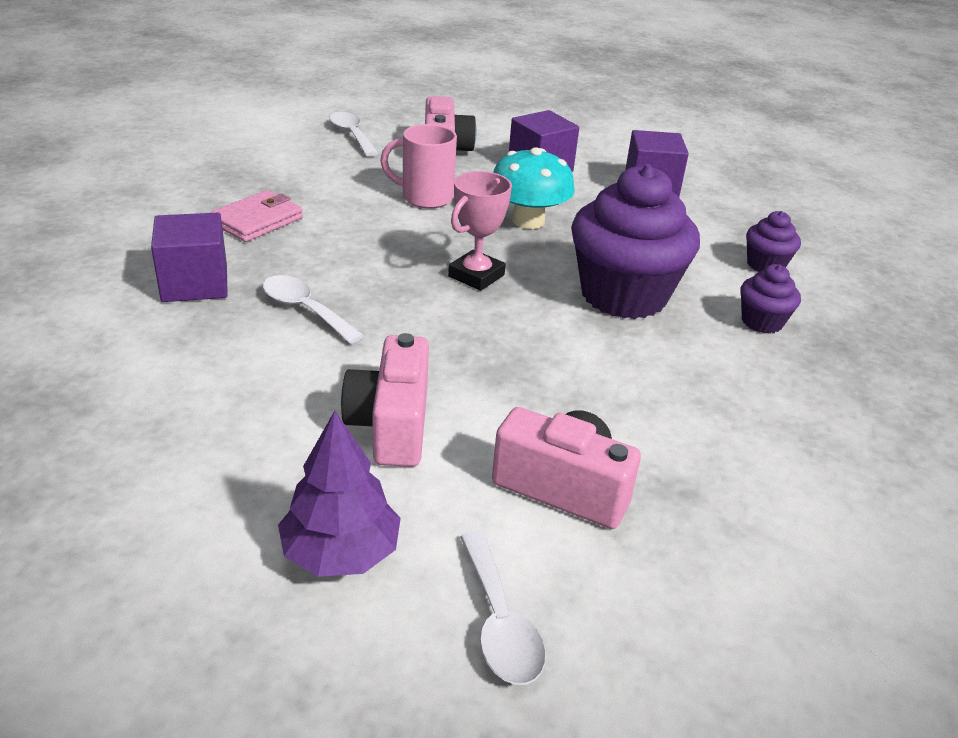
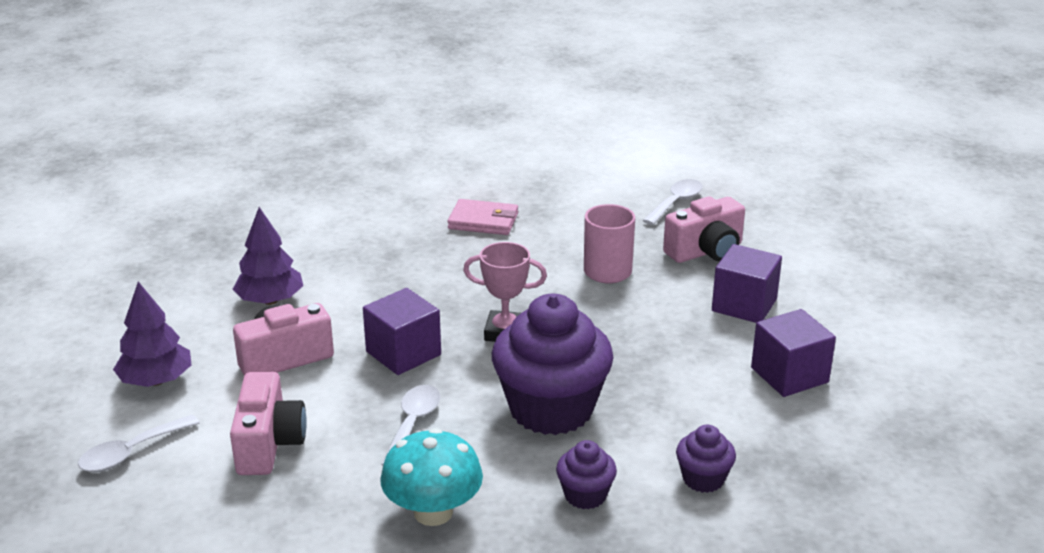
camera: 65 degrees right, 5 degrees down
(195, 284) = (377, 234): purple cube -> purple cube (403, 353)
(248, 399) = (270, 300): none -> purple tree
(304, 309) = (386, 281): white spoon -> white spoon (413, 424)
(528, 221) = (627, 329): turquoise mushroom -> turquoise mushroom (433, 512)

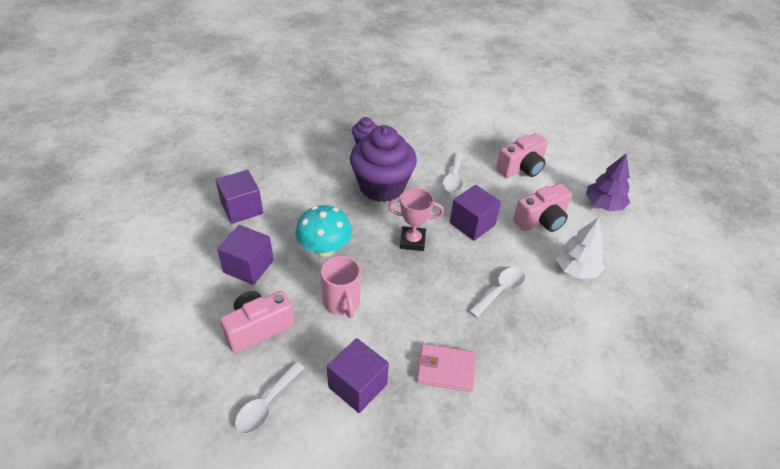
camera: 175 degrees right, 15 degrees up
(131, 453) = (585, 164): white spoon -> white spoon (500, 290)
(268, 444) = (521, 168): pink camera -> pink camera turned 120 degrees counterclockwise
(270, 300) = (576, 269): purple tree -> white tree
(433, 512) = (433, 137): turquoise mushroom -> turquoise mushroom (324, 248)
(582, 212) = (357, 385): none -> purple cube
(703, 479) = (309, 150): purple cupcake -> none

